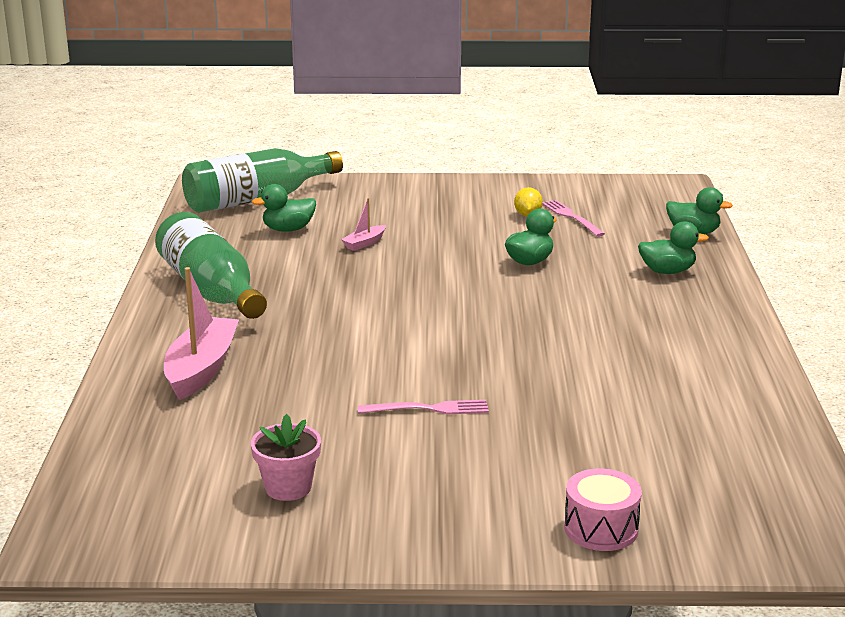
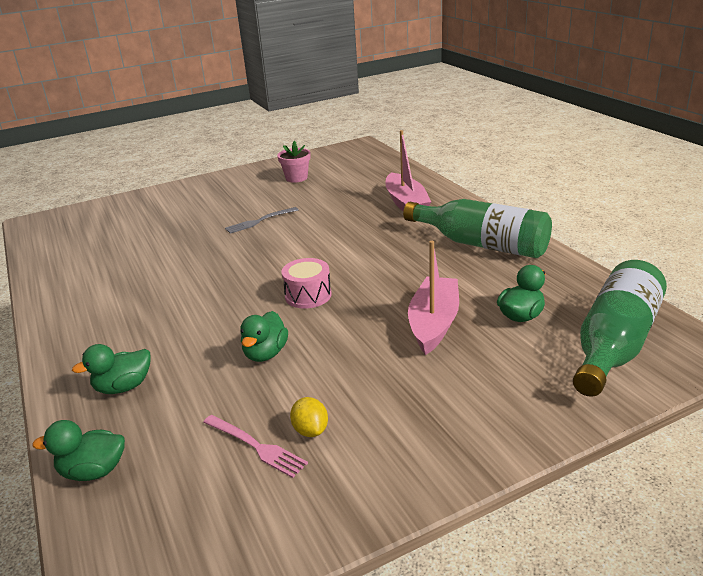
camera: 155 degrees right, 5 degrees up
(364, 243) = (434, 323): pink boat -> pink boat, size x2.09
(430, 409) = (259, 221): pink fork -> grey fork
(601, 528) = (145, 201): pink drum -> pink drum (308, 295)

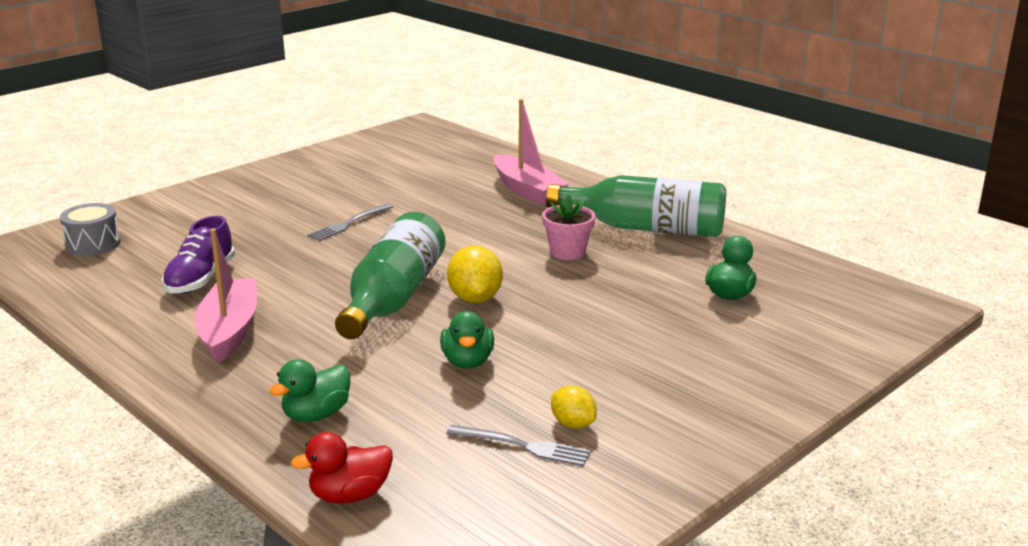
camera: 20 degrees left, 5 degrees down
(86, 223) = (93, 244): none -> grey drum
(93, 471) = (350, 495): green duck -> red duck
(131, 257) = (200, 279): none -> purple shoe
(257, 447) = (524, 446): pink fork -> grey fork
(296, 178) = (360, 169): pink flower pot -> pink flower pot (567, 252)
(308, 295) = (475, 299): pink drum -> yellow lemon
(434, 323) = (641, 311): pink boat -> pink boat (229, 331)
(615, 344) = (837, 310): green bottle -> green bottle (393, 298)

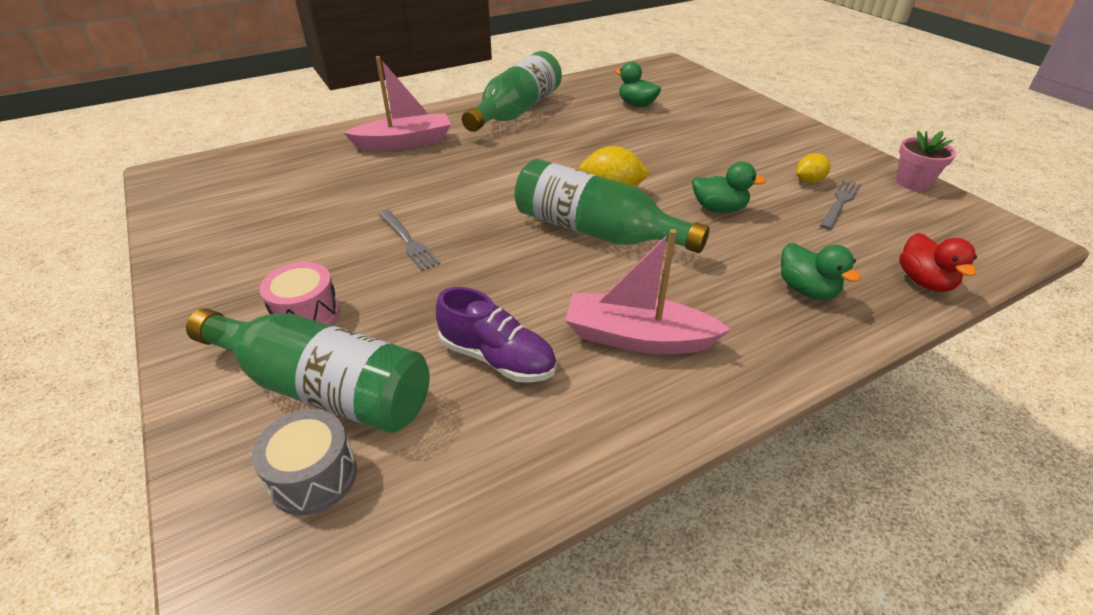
camera: 75 degrees left, 15 degrees up
(168, 231) = (323, 388): none -> green bottle
(244, 210) = (306, 314): none -> pink drum
(567, 252) = (542, 144): pink flower pot -> pink flower pot (912, 182)

